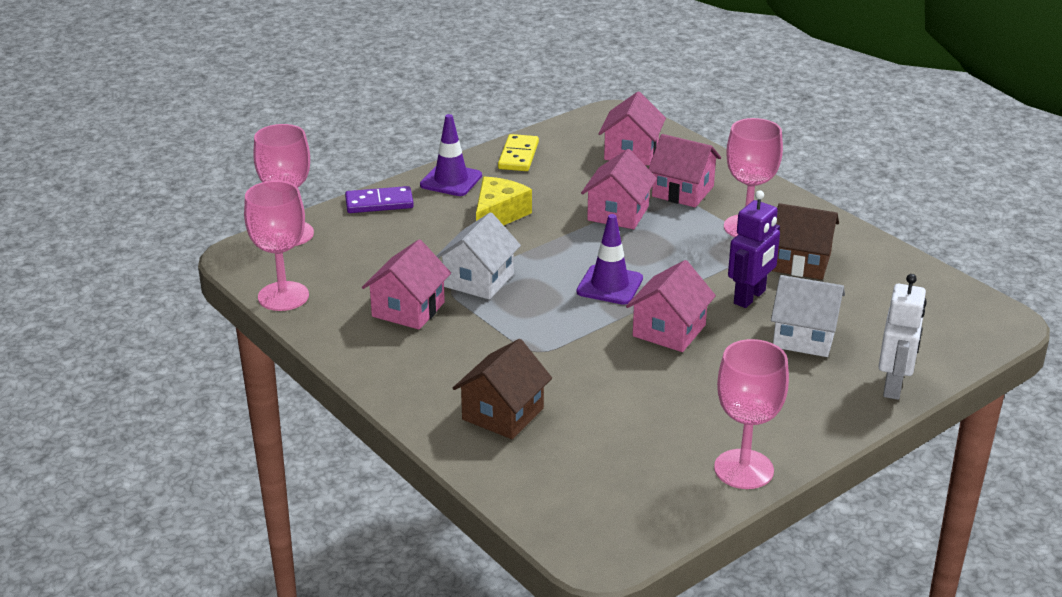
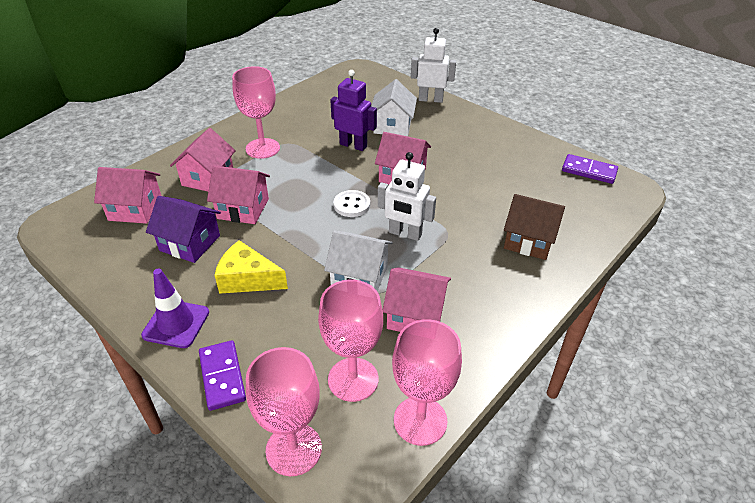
camera: 100 degrees left, 10 degrees up
(518, 156) = (129, 280): yellow domino -> none
(543, 318) = (405, 234): none -> white robot
(564, 184) = (190, 243): none -> purple house
(609, 285) = (351, 205): purple traffic cone -> white button
(654, 517) = (589, 171): none -> purple domino
(743, 469) = (529, 143): pink goblet -> pink goblet (353, 379)
(801, 262) = (306, 127): brown house -> none

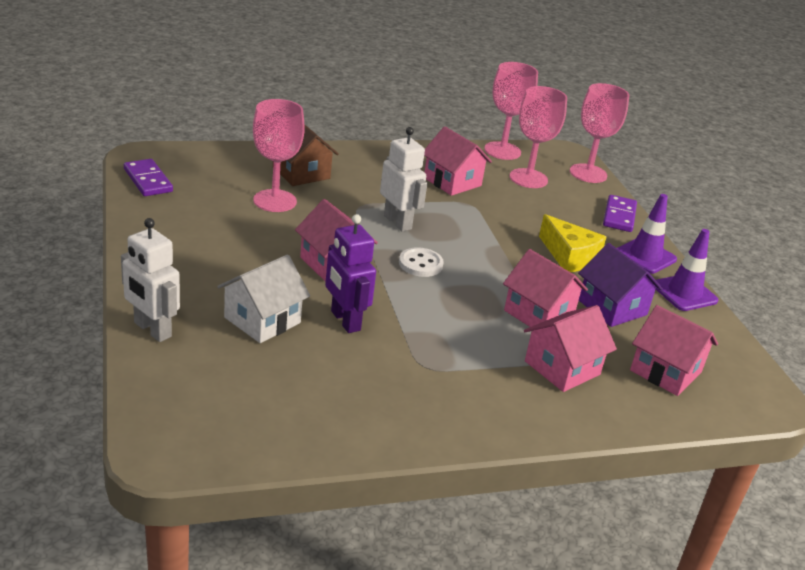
camera: 150 degrees left, 10 degrees down
(128, 294) = (684, 293): none -> purple traffic cone
(262, 148) = (465, 375): pink goblet -> pink goblet (275, 201)
(359, 277) = (471, 216): white house -> none

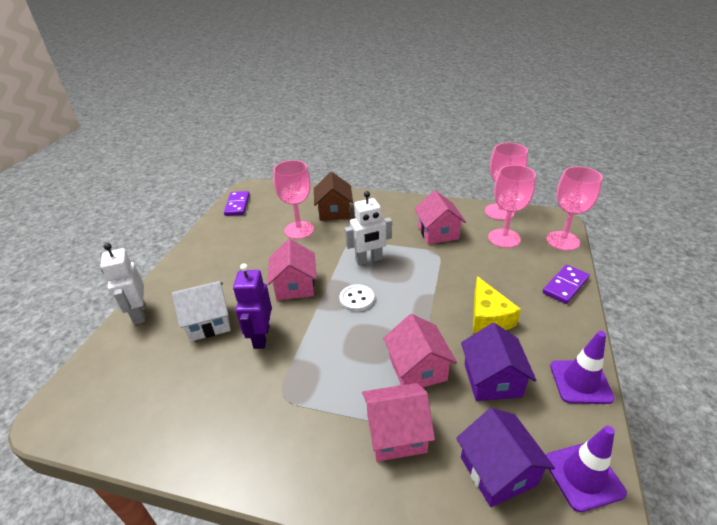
camera: 35 degrees right, 5 degrees up
(398, 222) = (369, 260): white robot -> white robot turned 75 degrees clockwise
(645, 256) = (564, 332): purple traffic cone -> purple traffic cone (583, 476)
(665, 371) = (498, 471): pink house -> purple house

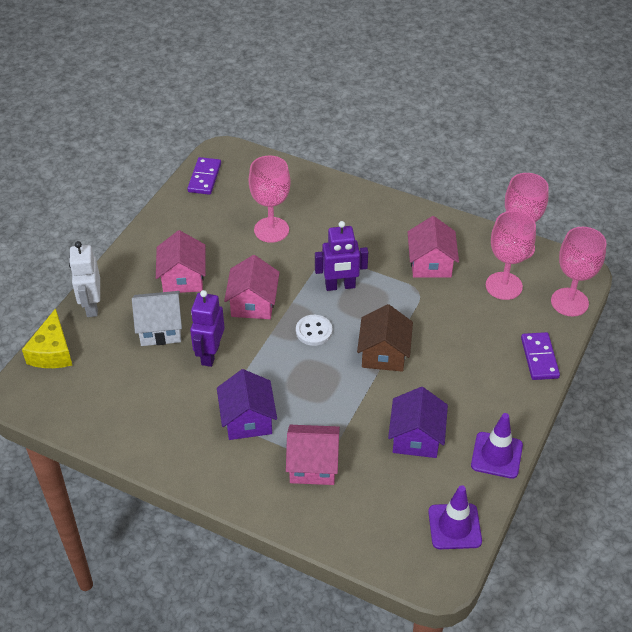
camera: 10 degrees right, 10 degrees up
(334, 211) = (318, 210): brown house -> brown house (384, 354)
(369, 260) = (340, 286): white robot -> purple robot
(417, 369) = (351, 414): pink house -> pink house (183, 278)
(488, 317) = (441, 377): yellow cheese -> yellow cheese (52, 352)
(498, 471) = (387, 509): purple house -> purple house (248, 420)
(565, 286) = (539, 358): purple domino -> purple domino turned 60 degrees counterclockwise

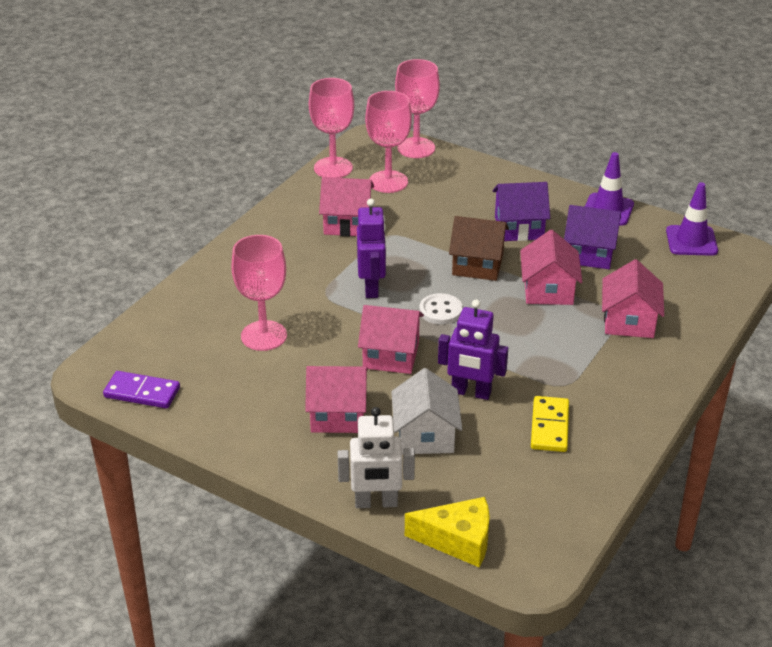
camera: 85 degrees left, 10 degrees down
(170, 405) = (550, 426): none -> yellow domino
(248, 420) = (570, 365): purple house -> purple house (519, 228)
(352, 405) = (548, 290): none -> pink house
(539, 358) = (488, 173): purple domino -> none

